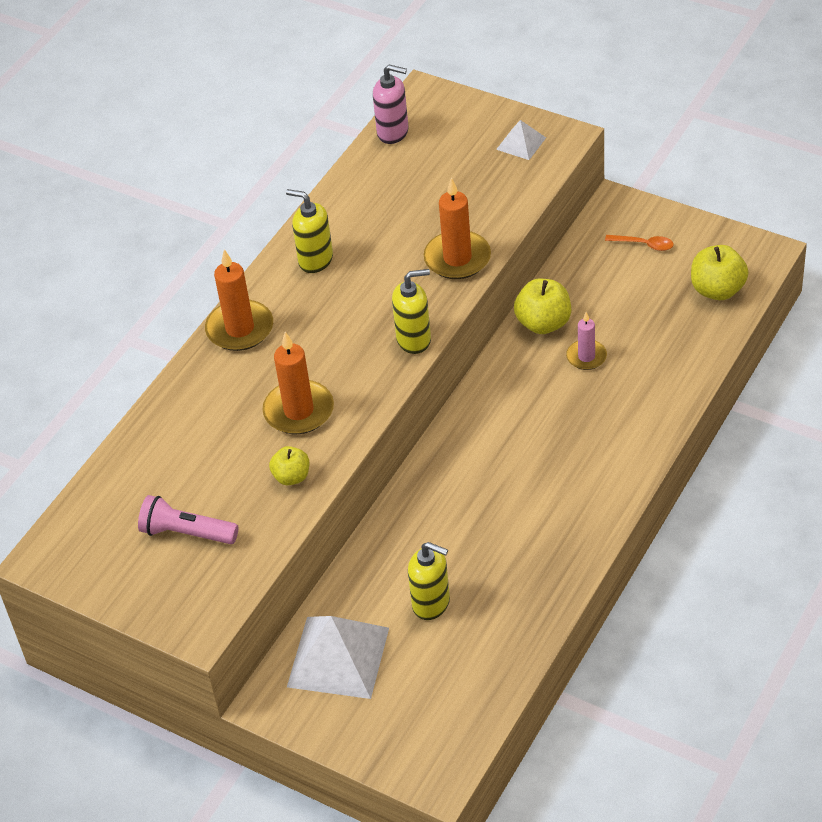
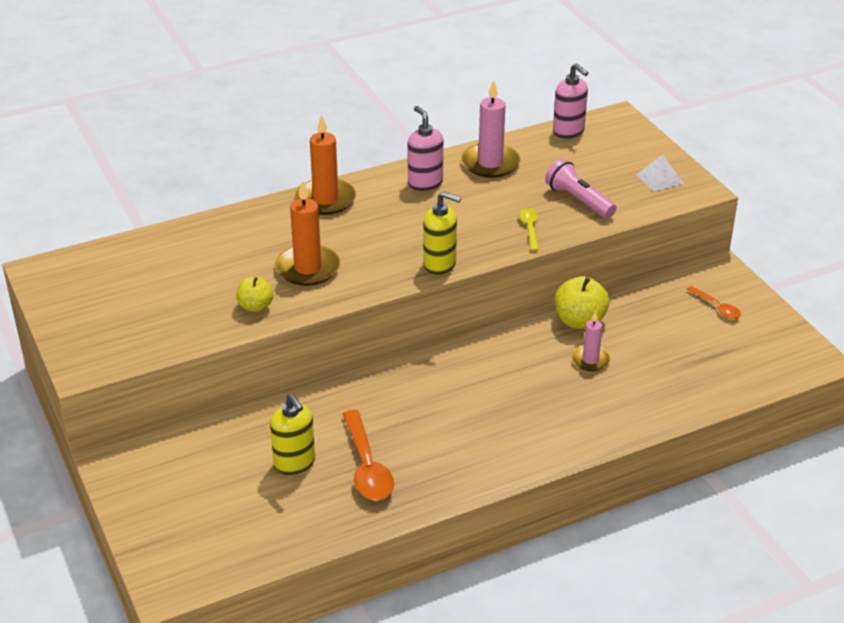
camera: 30 degrees right, 10 degrees down
(187, 532) = (147, 304): pink flashlight -> pink flashlight (579, 200)
(315, 260) = (425, 183): yellow soap dispenser -> pink soap dispenser
(338, 657) = (191, 460): white pyramid -> none
(355, 206) = (490, 163): none -> pink candle
(457, 258) = (530, 229): orange candle -> yellow spoon
(495, 568) = (367, 466): none -> orange spoon
(717, 290) = (747, 366): yellow apple -> none

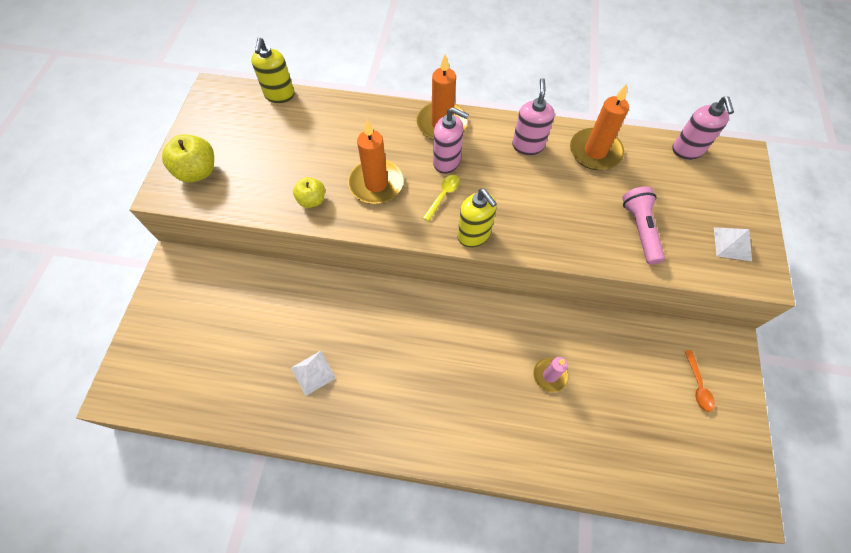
camera: 35 degrees right, 25 degrees up
(294, 463) = (271, 338): yellow soap dispenser -> yellow soap dispenser (279, 95)
(360, 225) = (447, 162): none -> pink soap dispenser
(367, 466) = (313, 372): orange spoon -> white pyramid
(490, 163) = (595, 152): pink candle -> orange candle
(530, 229) = (574, 238): yellow spoon -> yellow spoon (443, 196)
(580, 321) = (571, 331): yellow apple -> yellow apple (198, 172)

